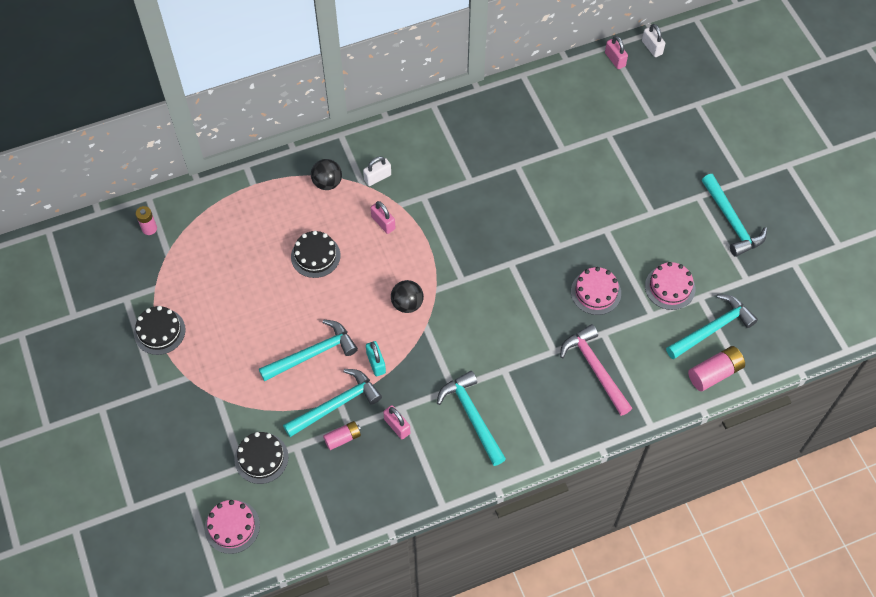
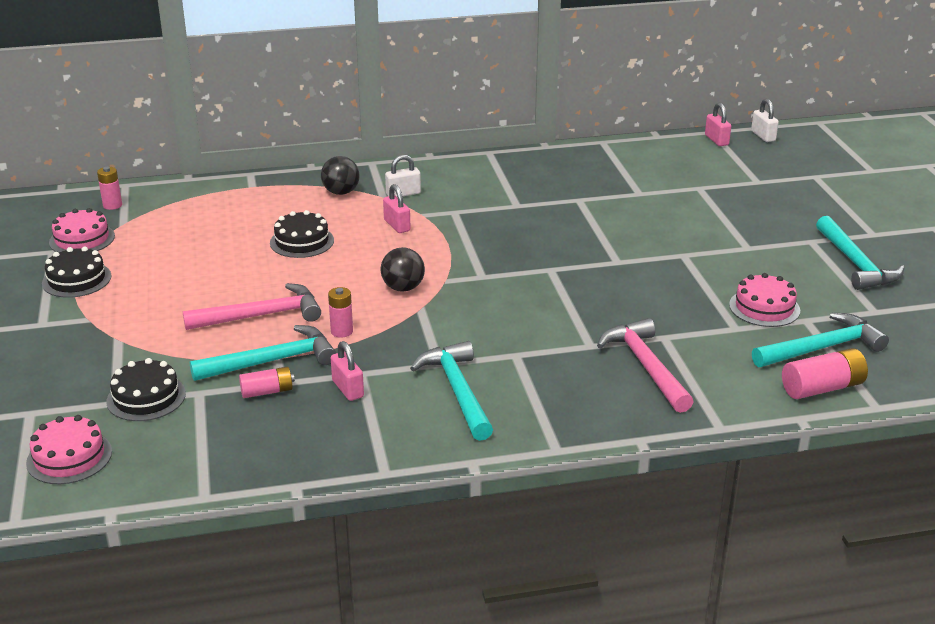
camera: 10 degrees right, 30 degrees down
(313, 354) = (261, 316): turquoise hammer -> pink hammer
(376, 363) = (342, 331): turquoise padlock -> pink battery
(596, 292) = (660, 302): pink cake -> pink cake (82, 239)

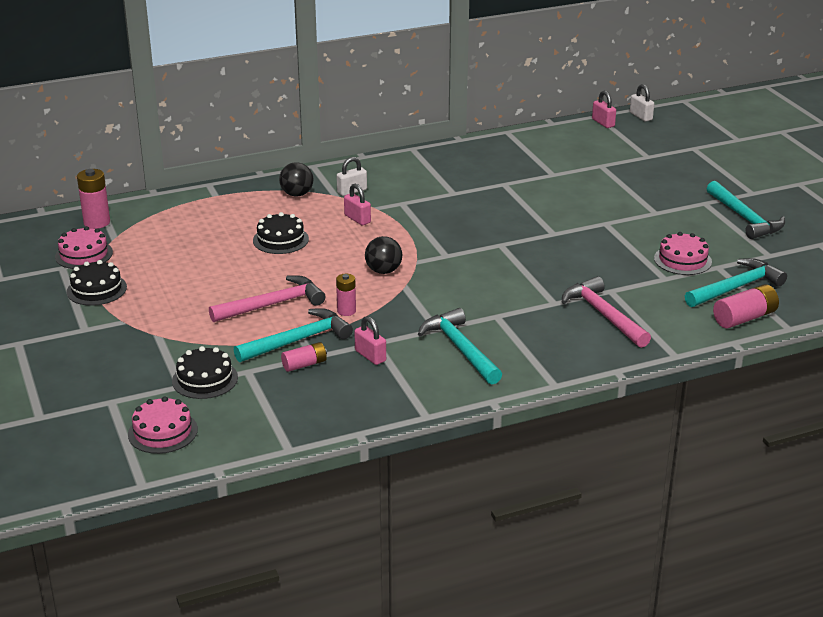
camera: 10 degrees left, 0 degrees up
(112, 205) = (97, 222): pink battery -> pink battery, size x1.55

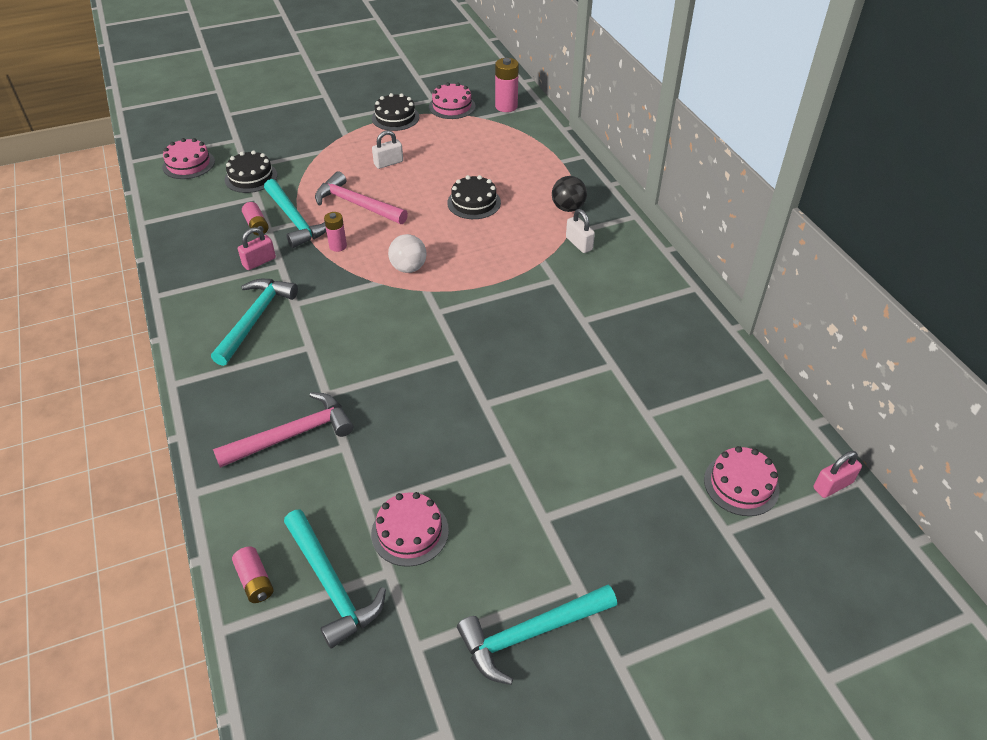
camera: 90 degrees right, 15 degrees up
(273, 305) = (356, 204): pink hammer -> pink hammer turned 150 degrees clockwise
(357, 219) = (516, 249): pink padlock -> none
(383, 271) = (408, 268): black ball -> white ball
(460, 348) = (255, 319): turquoise hammer -> turquoise hammer turned 45 degrees counterclockwise
(609, 149) = (741, 484): none -> pink cake
(641, 116) = (876, 539): white padlock -> white padlock (388, 163)
(744, 318) = (255, 581): pink battery -> pink battery, size x0.65

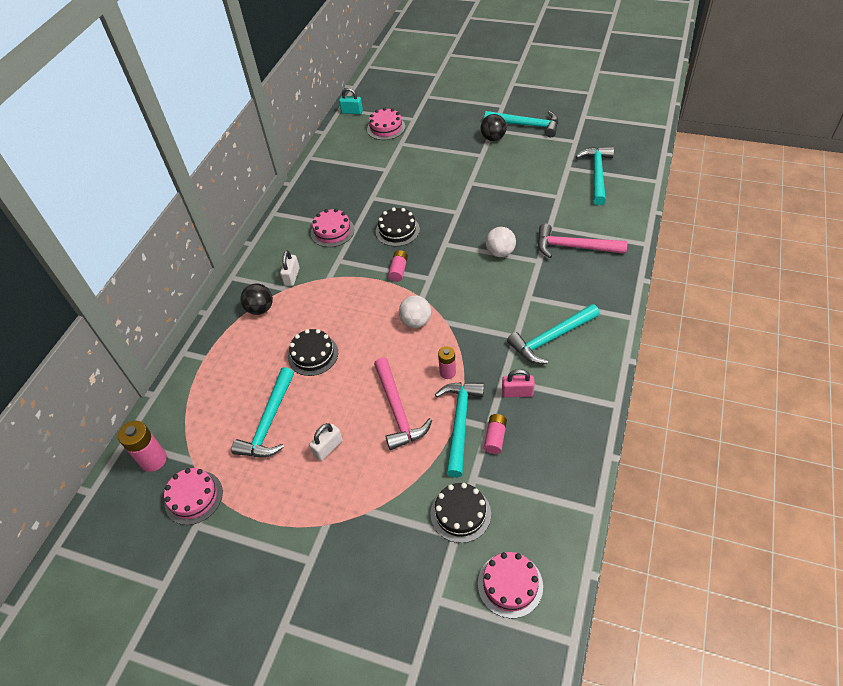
camera: 135 degrees left, 5 degrees up
(255, 581) = (632, 191): pink battery -> pink battery (398, 270)
(382, 379) = (500, 252): none -> white ball
(388, 163) = (328, 448): white padlock -> white padlock turned 60 degrees counterclockwise
(395, 117) = (258, 517): black cake -> black cake (397, 230)
(410, 532) = (546, 177): pink cake -> pink cake (332, 231)
(452, 154) = (269, 422): none -> turquoise hammer
(559, 565) = (493, 138): none -> black ball
(832, 485) = (352, 112): pink padlock -> turquoise padlock

